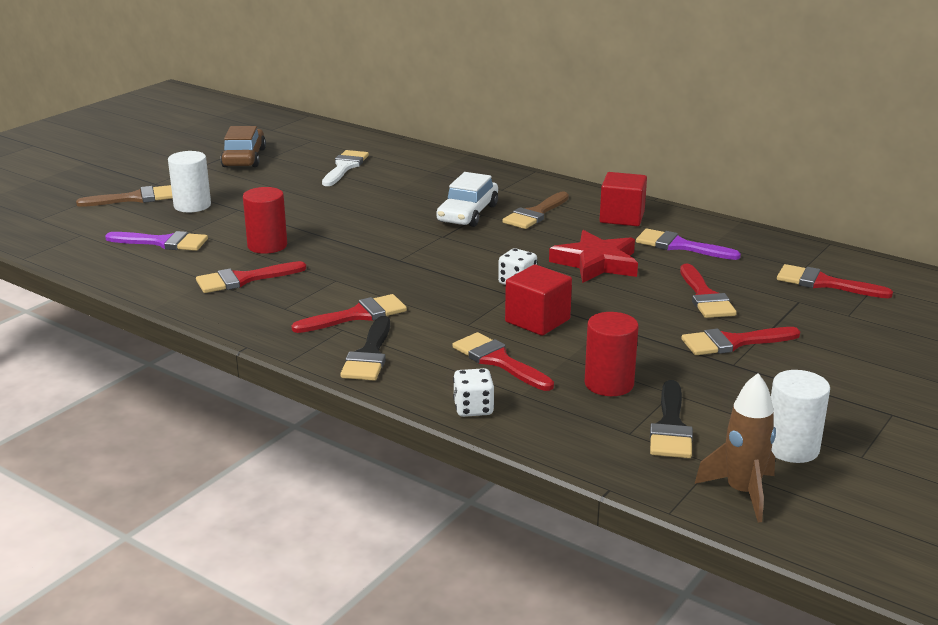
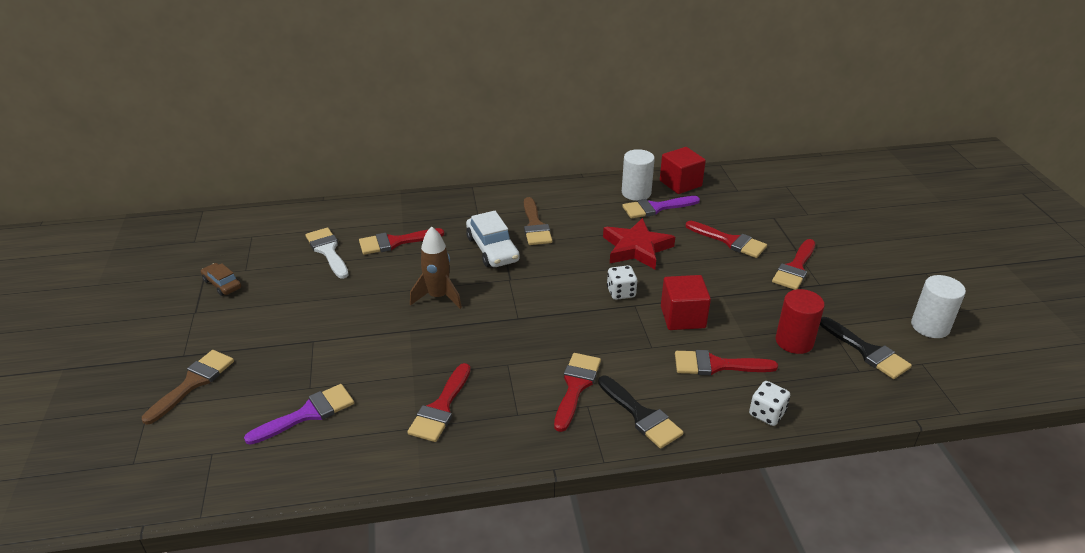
camera: 45 degrees left, 10 degrees up
(192, 205) = (264, 360): white cylinder -> white cylinder (636, 193)
(244, 158) = (222, 284): brown car -> brown car, size x0.60
(267, 245) = (401, 363): red cylinder -> none
(622, 217) = (589, 201): red cube -> red cube (680, 183)
(742, 492) = (961, 373): brown rocket -> brown rocket (438, 297)
(824, 283) = (764, 197): red brush -> red brush (395, 242)

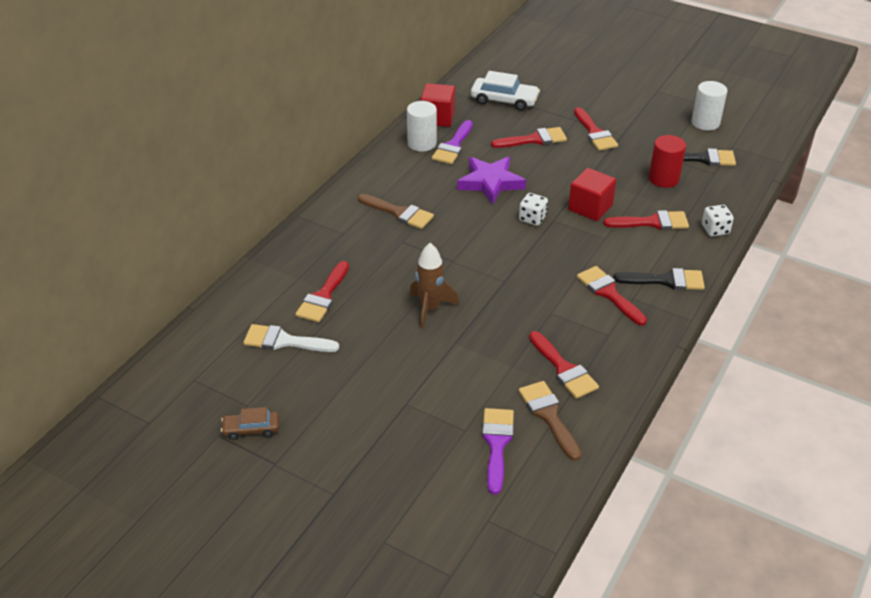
camera: 50 degrees left, 5 degrees up
(193, 383) = (382, 500): brown brush -> brown brush (548, 416)
(492, 249) = (402, 250): white car -> white car (504, 100)
(636, 248) = (490, 182): red star -> purple star
(716, 365) = (652, 222): red brush -> red brush turned 135 degrees counterclockwise

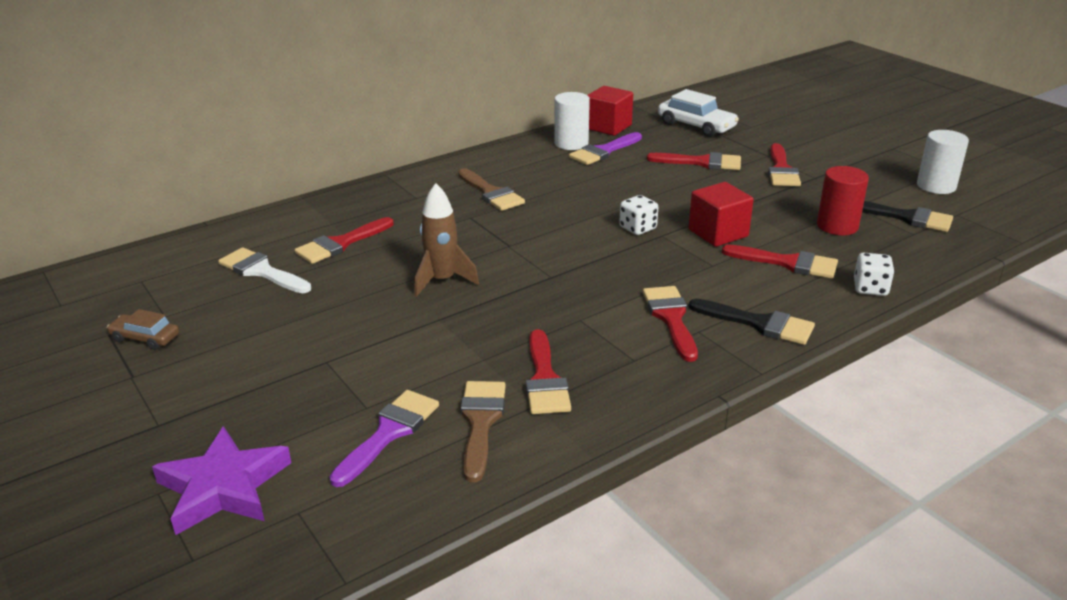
camera: 25 degrees right, 10 degrees down
(490, 182) = (617, 188): purple star -> purple star (223, 487)

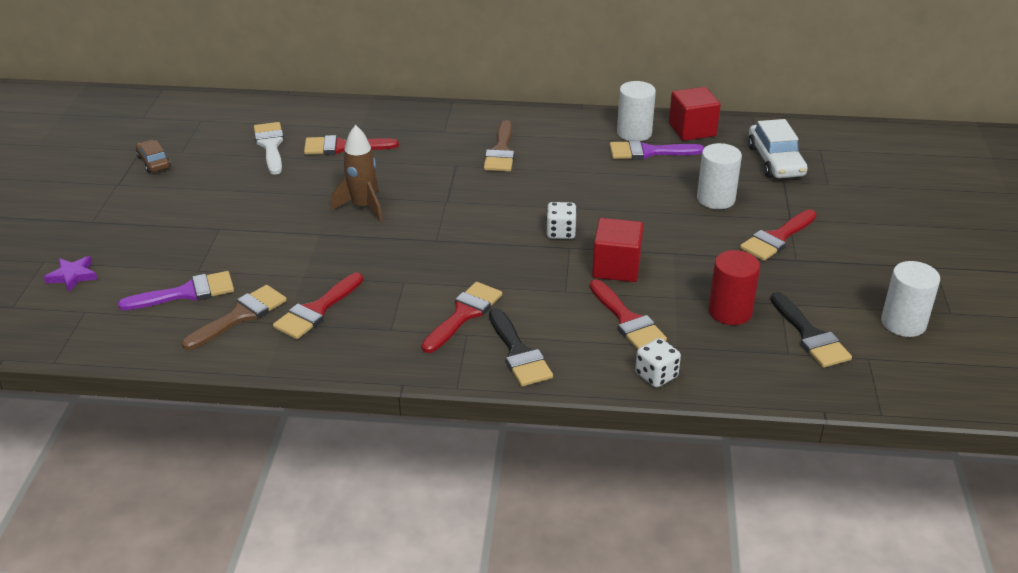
camera: 40 degrees right, 5 degrees up
(223, 487) = (73, 276): purple star -> purple star, size x0.54
(701, 162) = (716, 199): red brush -> white cylinder

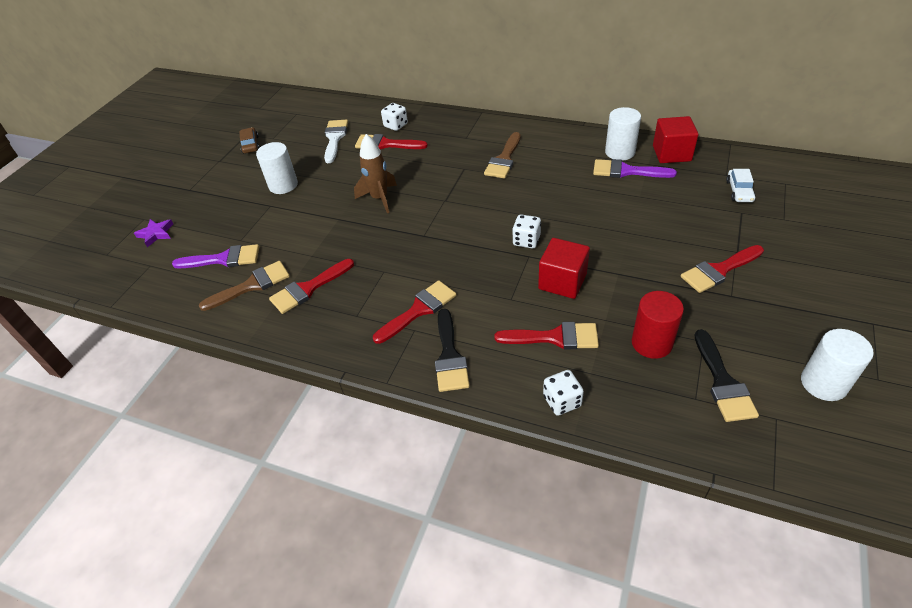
camera: 20 degrees right, 10 degrees up
(346, 124) = (396, 125): none -> white dice
(627, 320) = (554, 337): red brush -> red brush turned 75 degrees counterclockwise
(716, 199) = (673, 223): white cylinder -> white cylinder (283, 185)
(775, 161) = (739, 191): white car -> white car, size x0.60

